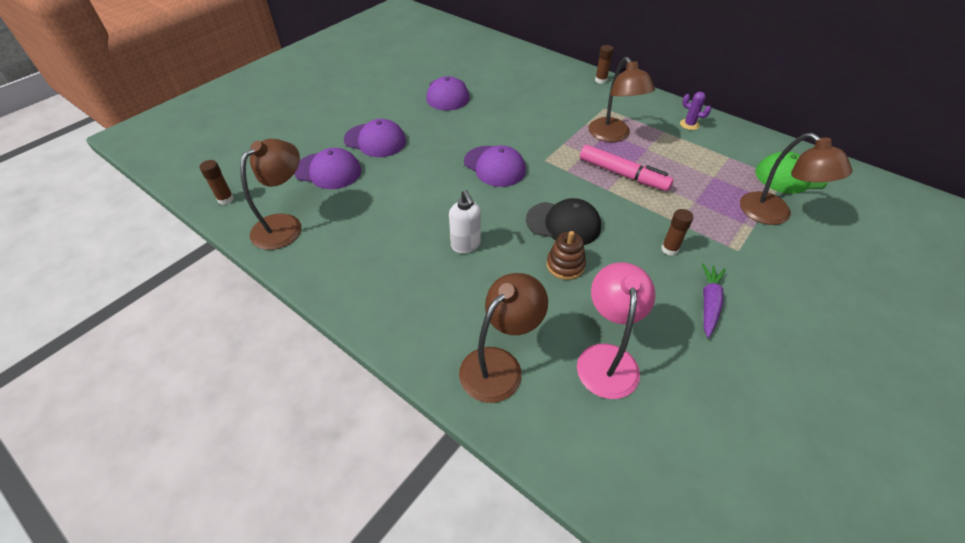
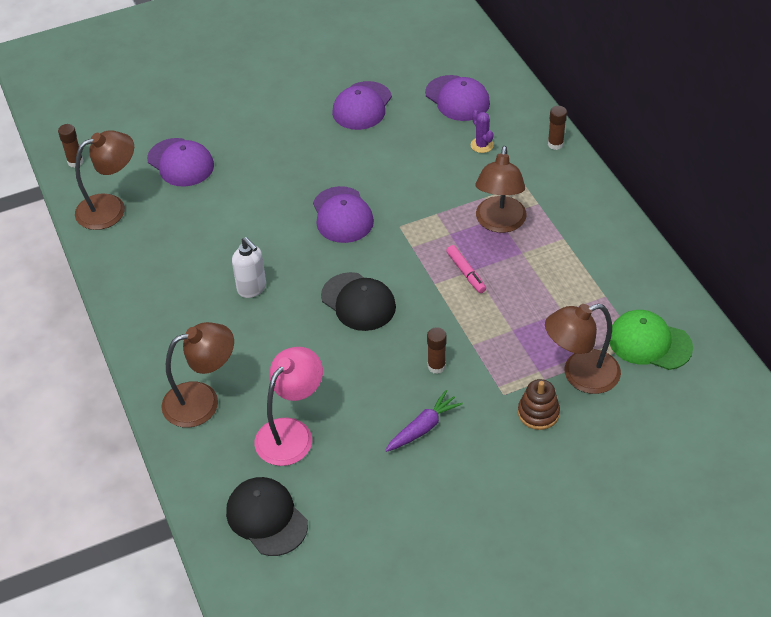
camera: 30 degrees right, 0 degrees up
(375, 140) = (247, 142): purple cap -> purple cap (457, 98)
(466, 245) = (252, 288): white soap dispenser -> white soap dispenser turned 45 degrees counterclockwise
(565, 265) = (325, 342): brown stacking toy -> brown stacking toy (538, 413)
(623, 174) = (466, 273): pink marker -> pink marker, size x0.58
(661, 460) = (266, 518): none -> black cap
(689, 124) = (602, 240): purple cactus -> purple cactus (482, 145)
(773, 215) = (580, 375): brown lamp -> brown lamp turned 75 degrees clockwise

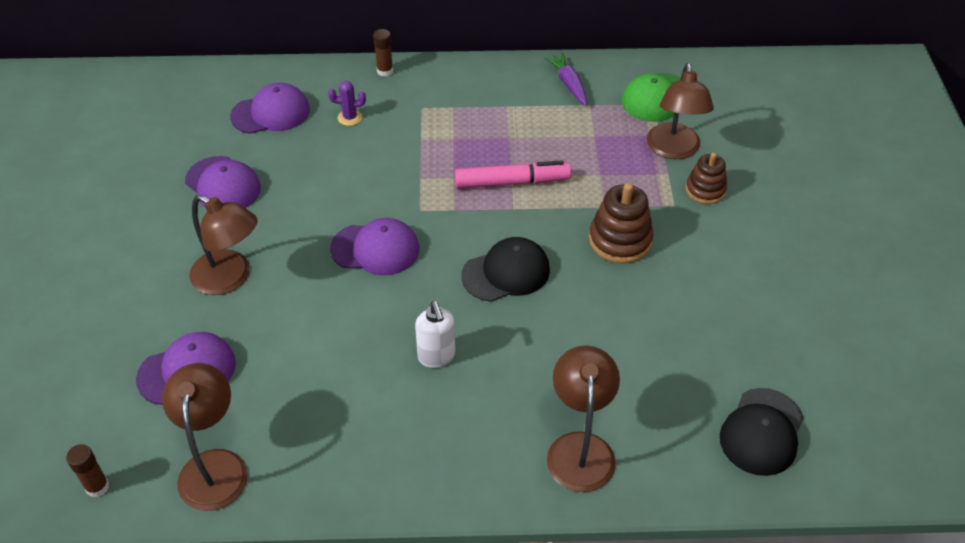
camera: 70 degrees left, 0 degrees up
(252, 288) = (436, 357): white soap dispenser -> white soap dispenser turned 90 degrees clockwise
(266, 518) = (762, 432): black cap -> black cap turned 45 degrees counterclockwise
(291, 433) = (657, 379): pink lamp -> none
(423, 428) = (691, 273): purple carrot -> purple carrot (569, 84)
(436, 366) = (620, 240): brown glue stick -> brown stacking toy
(466, 273) = (512, 182): pink marker -> pink marker, size x1.72
(499, 223) = (462, 139): brown lamp -> brown lamp (230, 278)

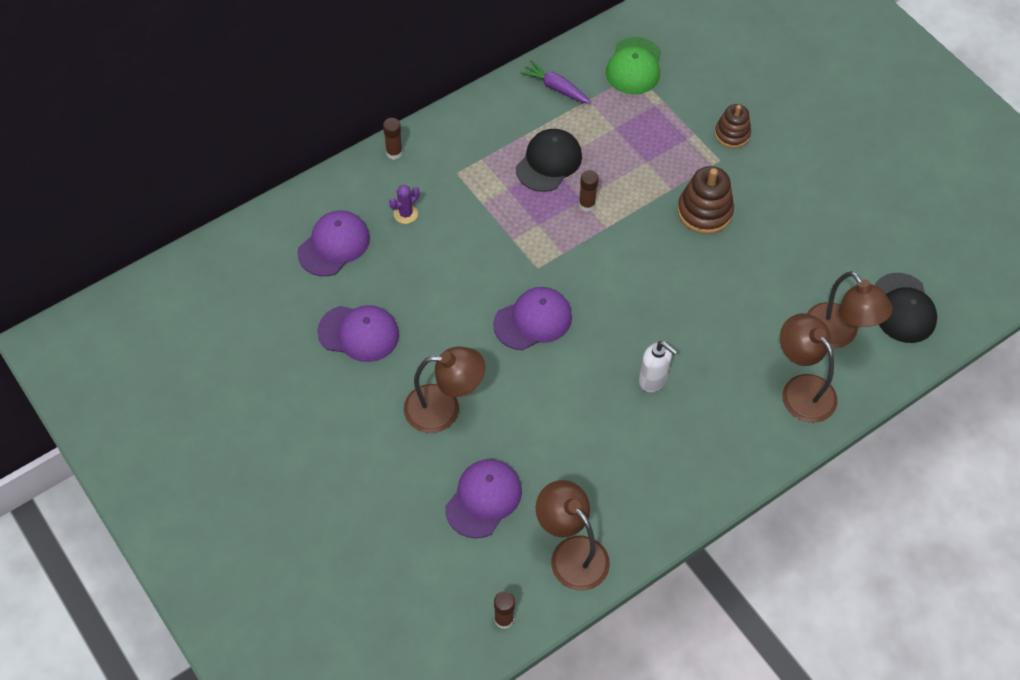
camera: 35 degrees left, 10 degrees up
(506, 272) = (646, 285): black cap -> black cap (549, 162)
(512, 182) = (586, 204): pink marker -> brown glue stick
(674, 150) = (683, 110): brown lamp -> brown lamp (838, 335)

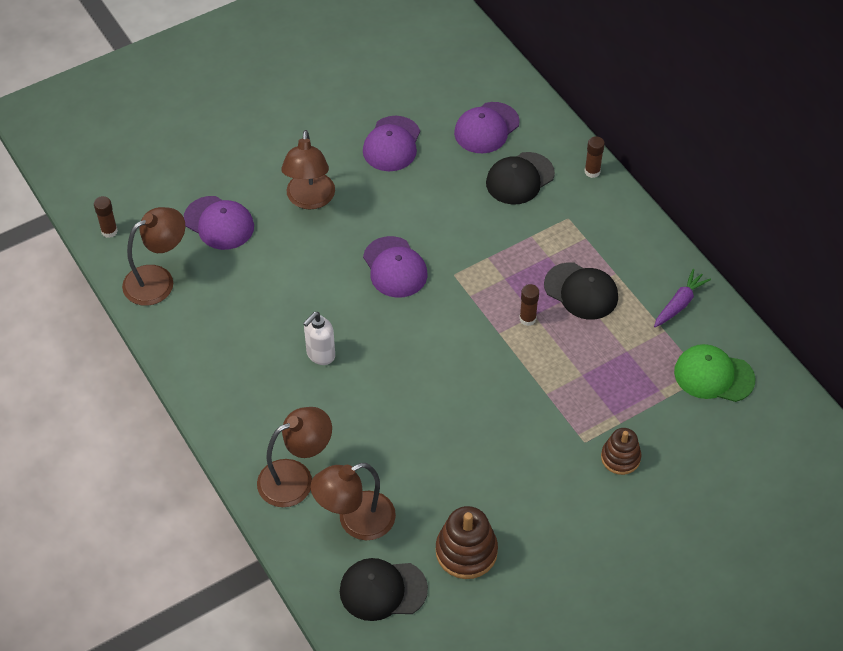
camera: 95 degrees right, 5 degrees down
(334, 245) = (486, 128): purple cap -> purple cap turned 90 degrees clockwise
(405, 214) = (520, 178): purple cactus -> black cap
(704, 211) = (516, 419): brown stacking toy -> brown stacking toy (466, 551)

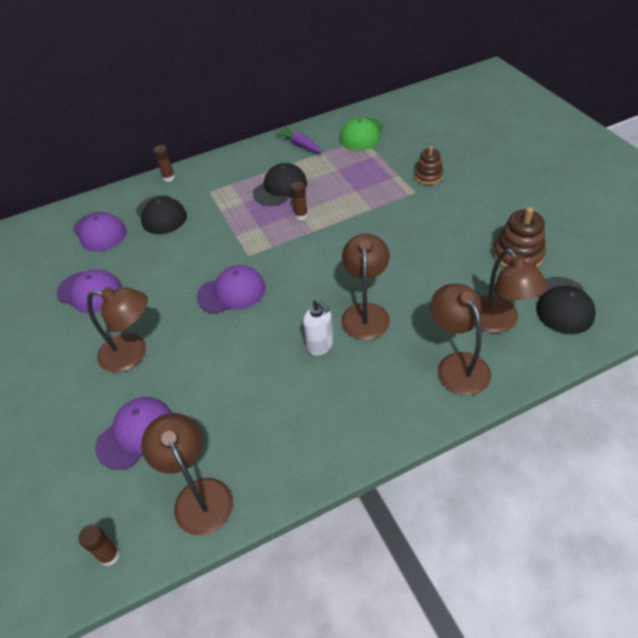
camera: 80 degrees left, 5 degrees down
(367, 393) = (365, 313): none -> brown lamp

